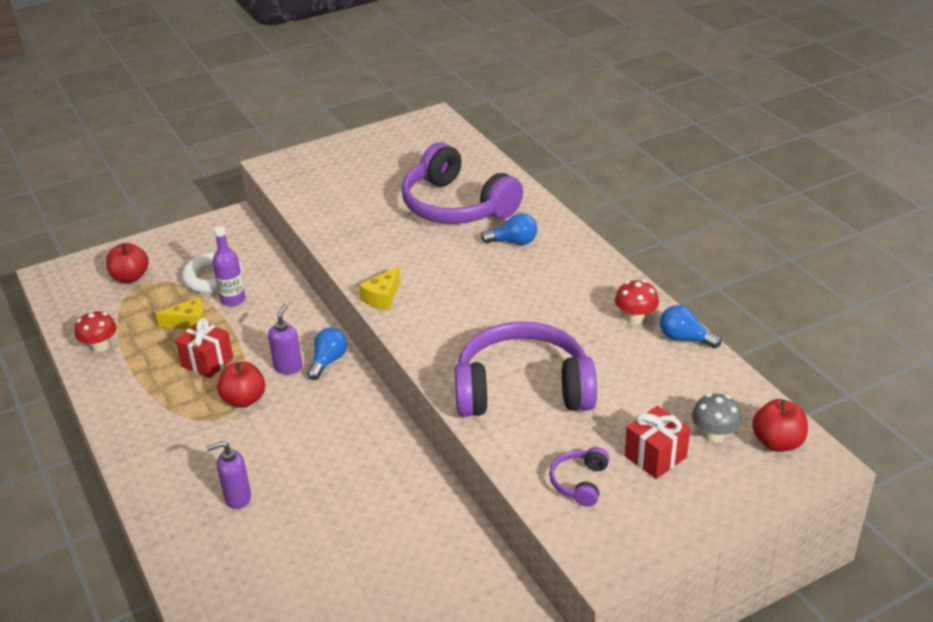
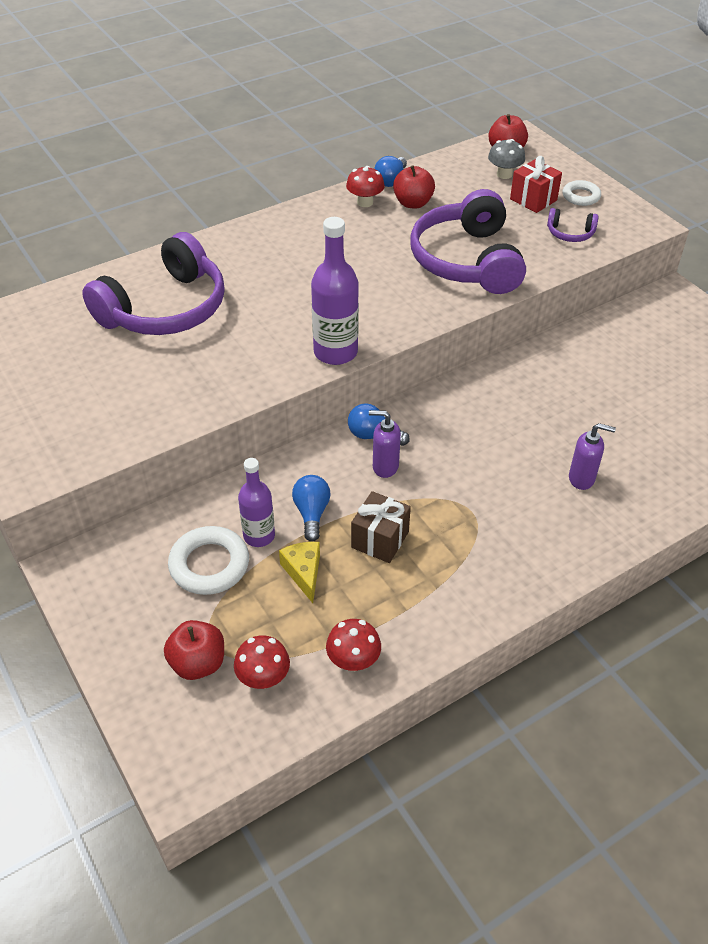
camera: 95 degrees left, 10 degrees up
(105, 305) = (263, 678): none -> red mushroom
(207, 362) = (380, 539): red gift -> brown gift
(237, 498) = (582, 479): purple soap dispenser -> purple soap dispenser turned 60 degrees counterclockwise
(244, 399) = (441, 496): red apple -> red apple (413, 203)
(382, 297) = (335, 352): yellow cheese -> purple bottle
(513, 242) = (241, 268): blue light bulb -> blue light bulb (311, 513)
(668, 505) = (581, 196): none -> white ring

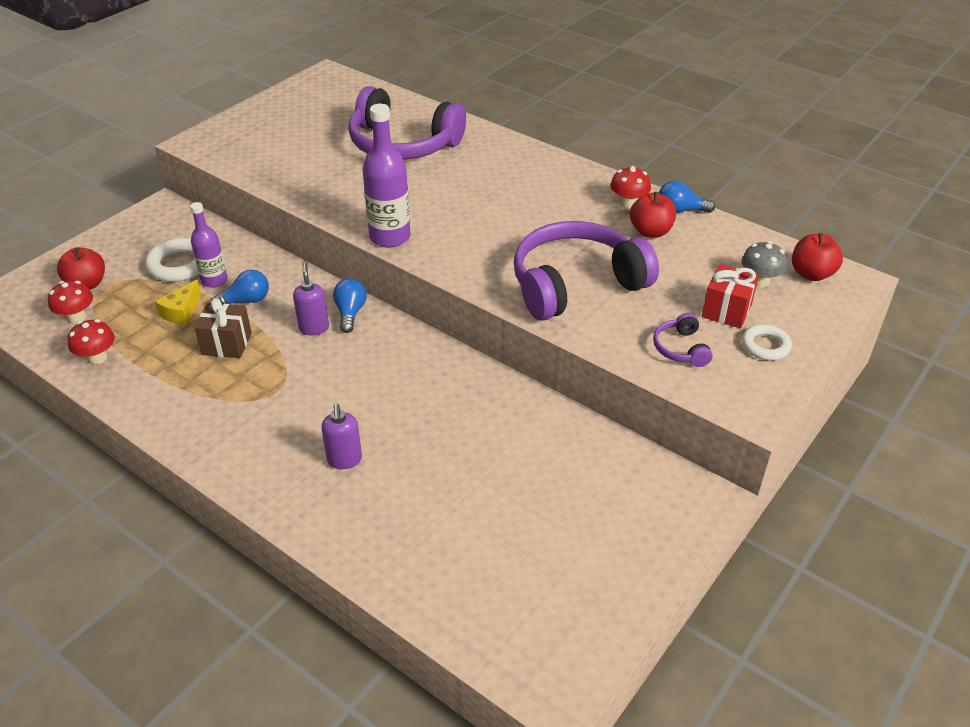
camera: 70 degrees right, 5 degrees down
(304, 572) = (181, 312): yellow cheese -> yellow cheese turned 150 degrees clockwise

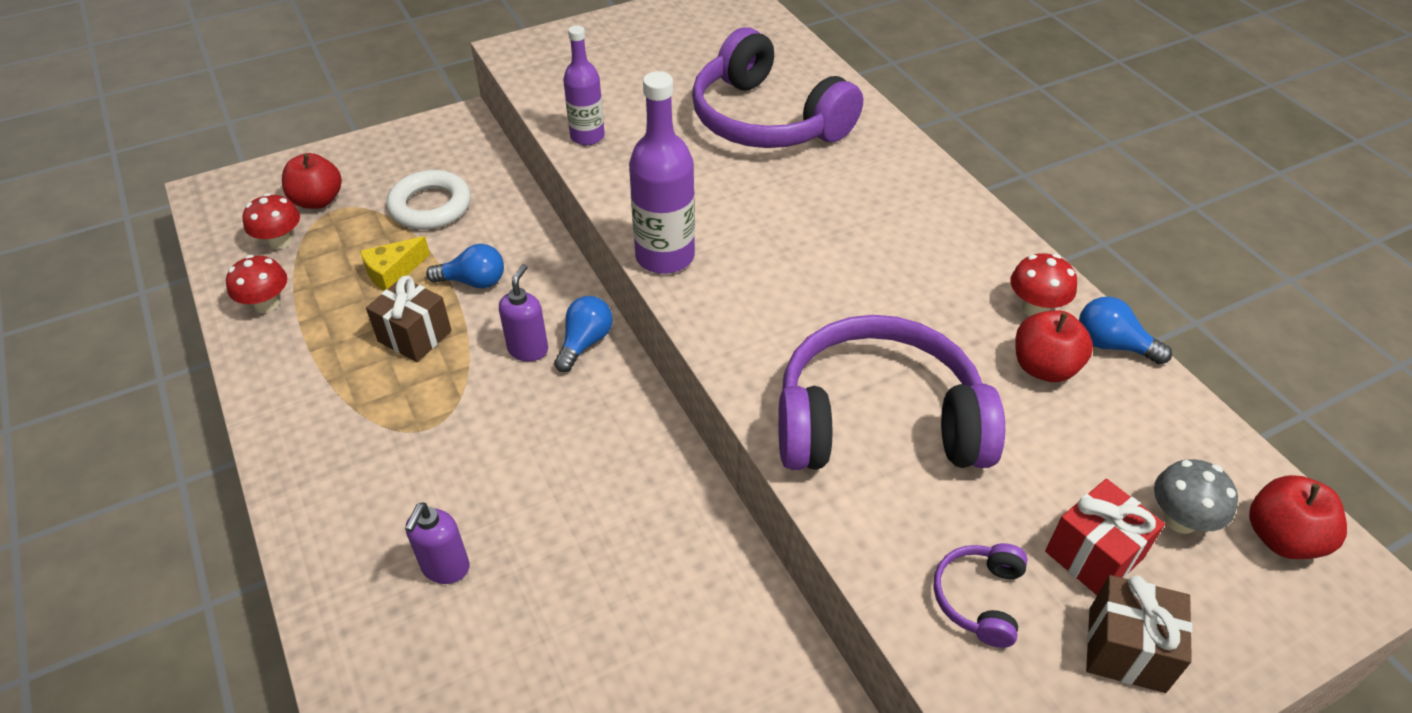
camera: 25 degrees right, 5 degrees up
(214, 280) = (455, 240): purple bottle -> purple bottle (587, 136)
(765, 346) = (1126, 649): white ring -> brown gift

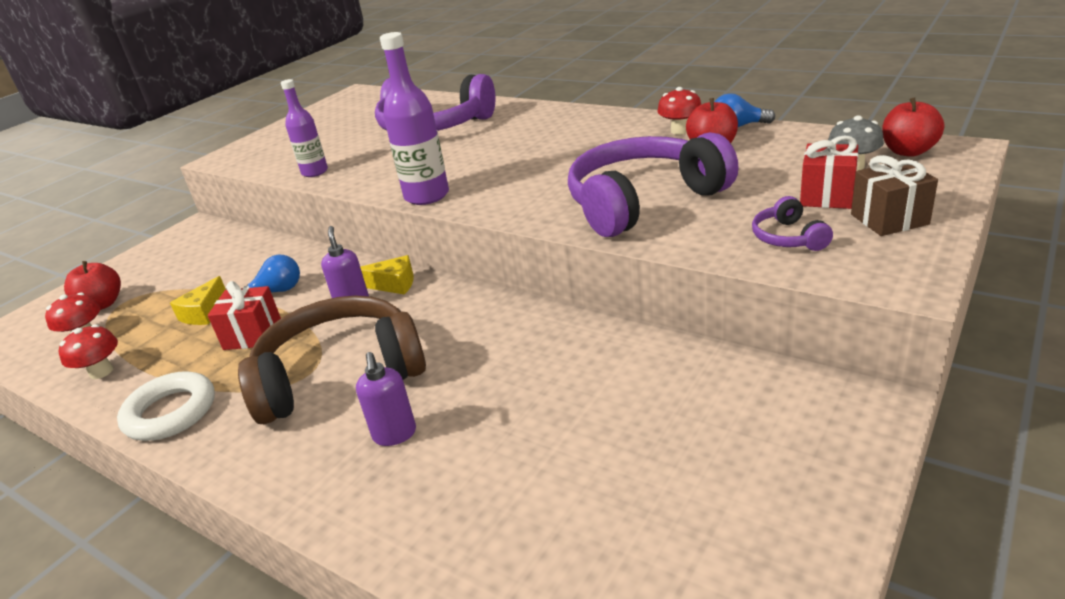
camera: 25 degrees left, 15 degrees down
(415, 336) = (253, 335): brown gift -> red gift
(430, 206) = (206, 272): white ring -> white ring (171, 412)
(452, 448) = (339, 374): none -> brown headphones
(585, 342) = (393, 284): blue light bulb -> yellow cheese

